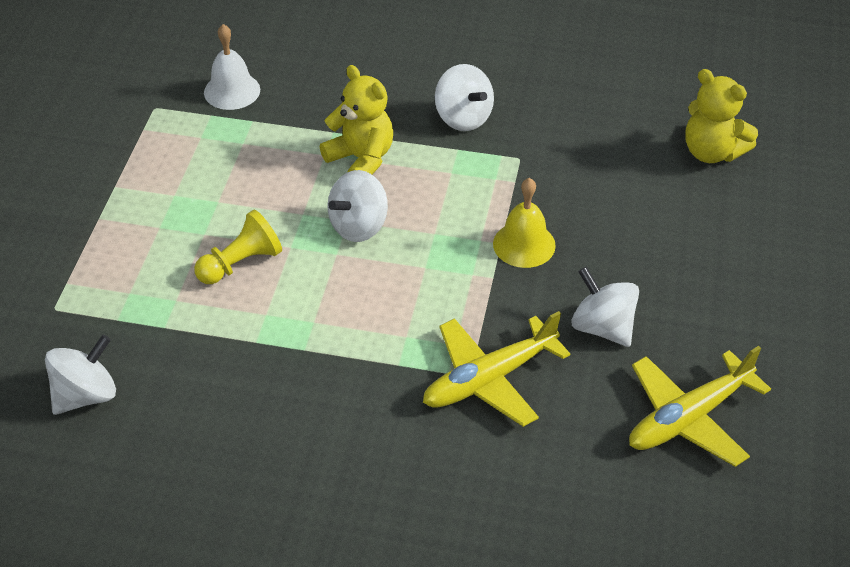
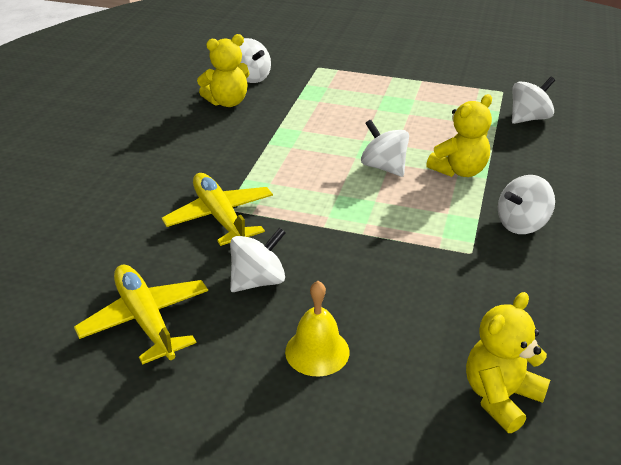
camera: 95 degrees right, 10 degrees down
(175, 415) = (227, 102): none -> yellow teddy bear
(232, 91) = (528, 118): white bell -> white spinning top
(241, 263) = (349, 122): yellow pawn -> none
(524, 244) = (360, 246): yellow bell -> yellow bell (317, 351)

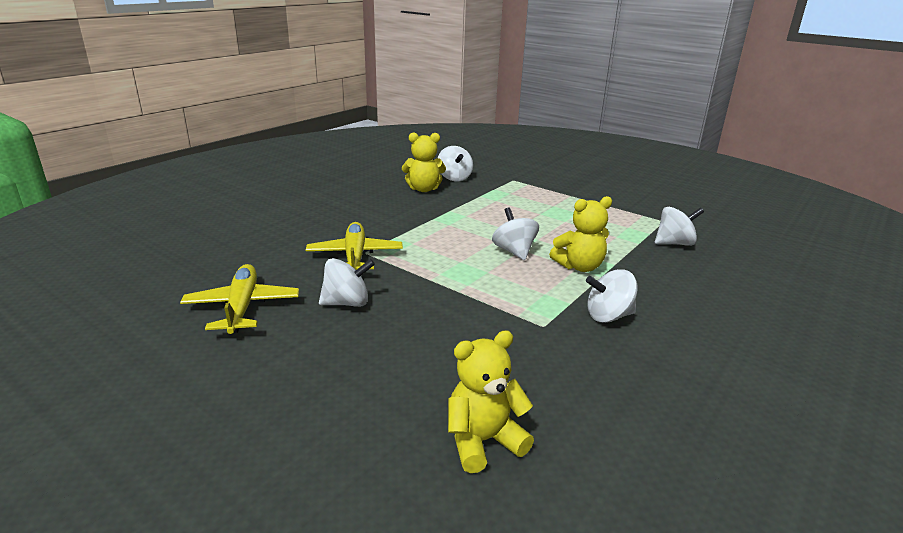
camera: 20 degrees right, 10 degrees down
(317, 351) = (351, 362): yellow bell -> none

